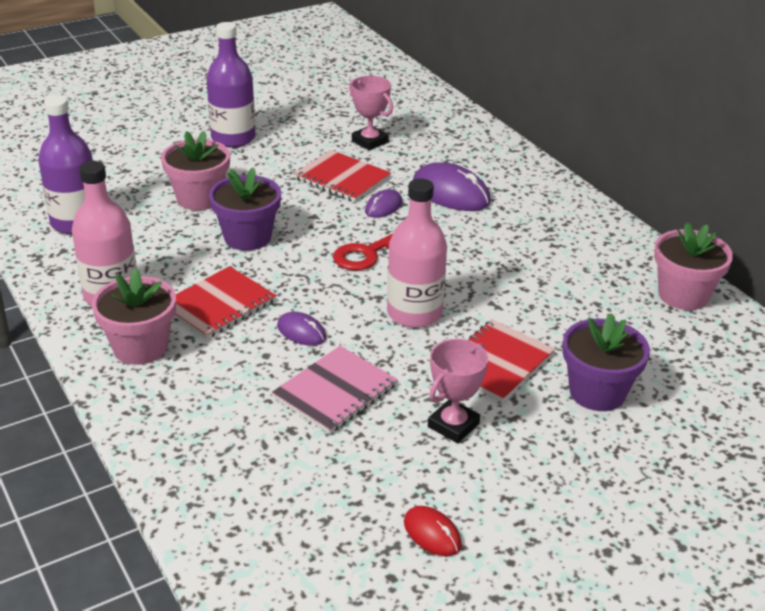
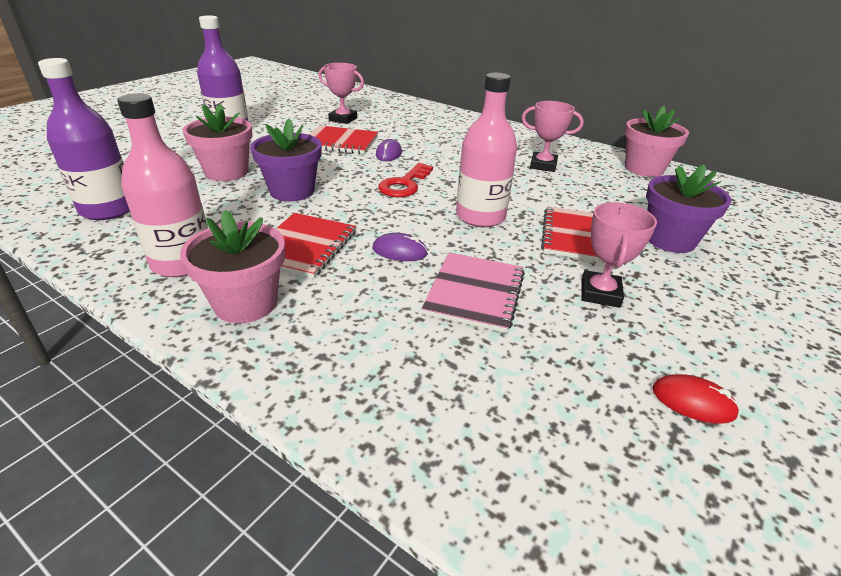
camera: 25 degrees left, 0 degrees up
(450, 193) = (430, 139): purple mouse -> none
(554, 262) = (543, 165): none -> pink trophy

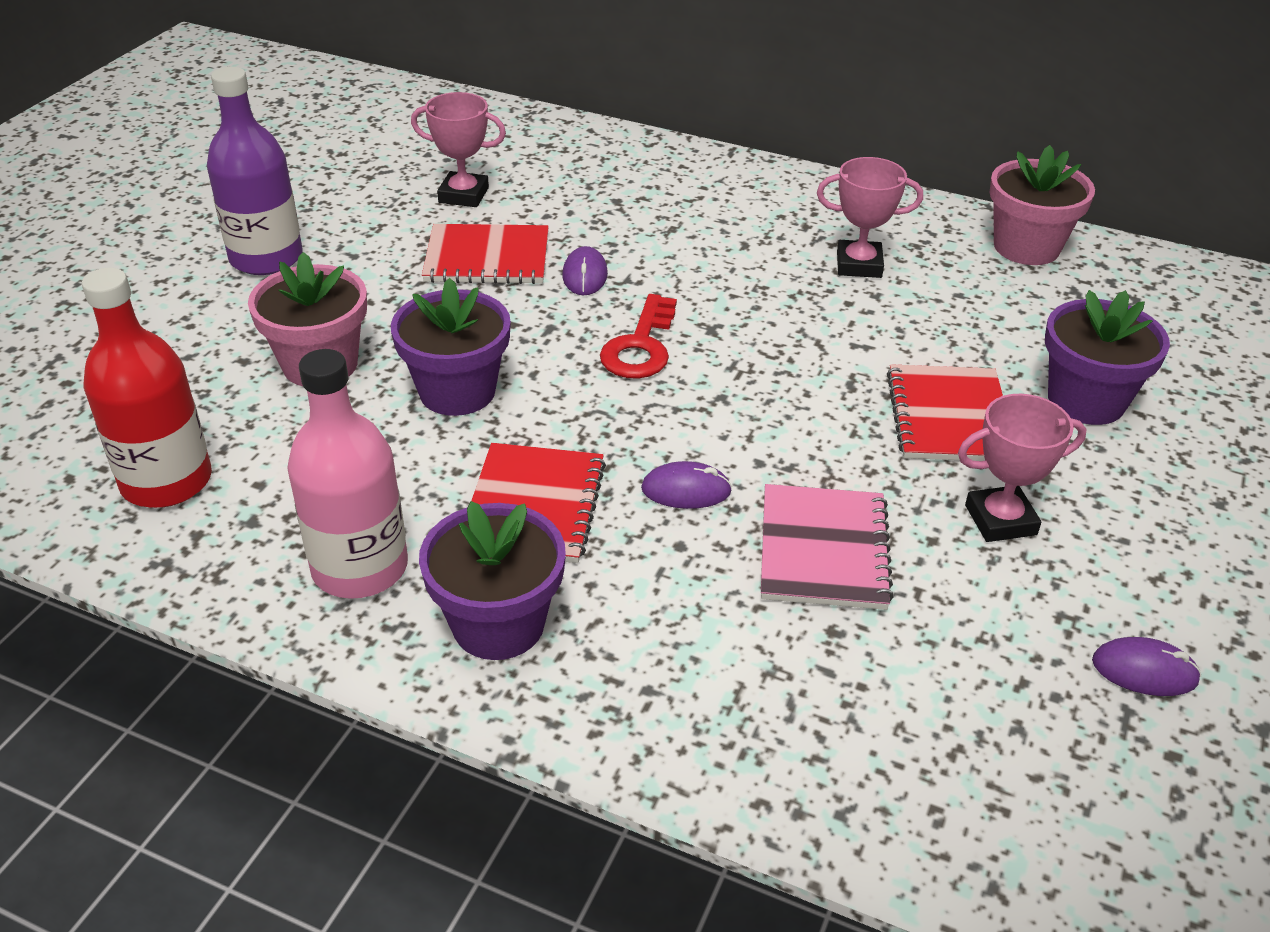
camera: 10 degrees left, 5 degrees up
(108, 209) = (166, 481): purple bottle -> red bottle
(246, 303) = (498, 624): pink flower pot -> purple flower pot
(480, 216) = (788, 398): pink bottle -> none
(600, 293) = (1000, 520): pink trophy -> pink trophy turned 75 degrees clockwise
(693, 402) = (1144, 671): red mouse -> purple mouse

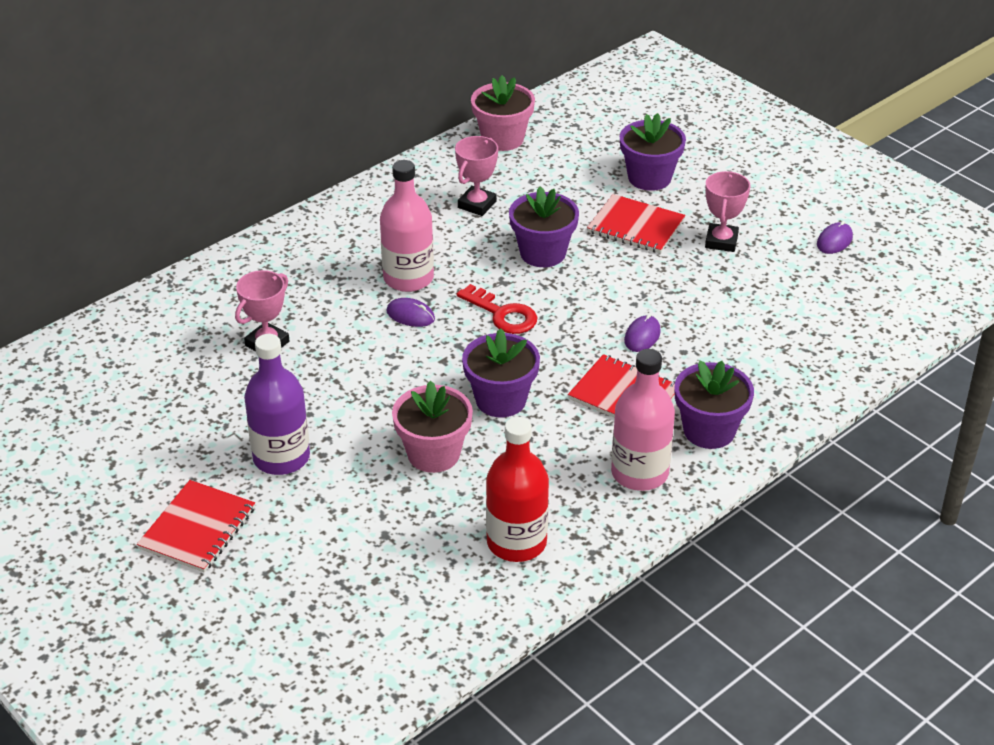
camera: 65 degrees left, 0 degrees up
(487, 258) = (359, 352): red notebook -> red notebook (198, 528)
(658, 254) = (408, 278): none -> pink bottle
(804, 346) = (543, 253): none -> purple flower pot
(823, 549) = (712, 304): pink notebook -> none

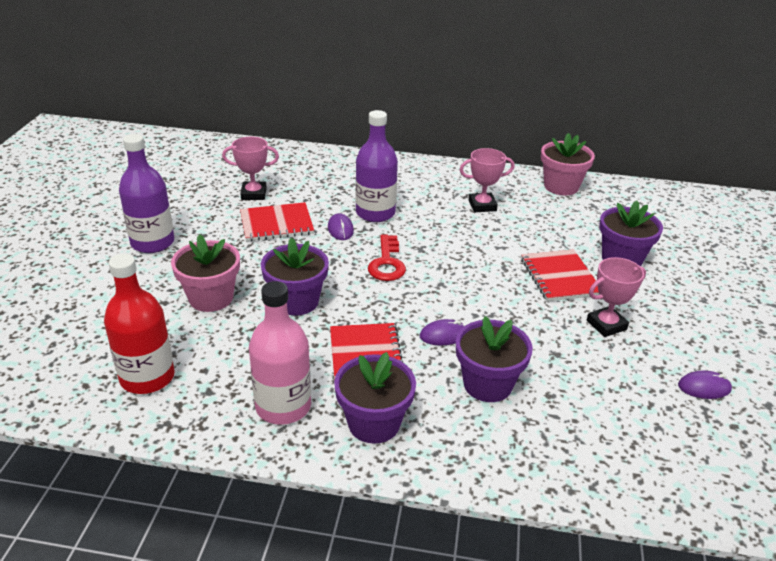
camera: 50 degrees right, 5 degrees down
(198, 528) = (61, 242): red notebook -> red notebook (276, 224)
(408, 278) = (375, 213): pink bottle -> purple bottle
(543, 253) = (472, 251): purple flower pot -> purple flower pot (487, 384)

